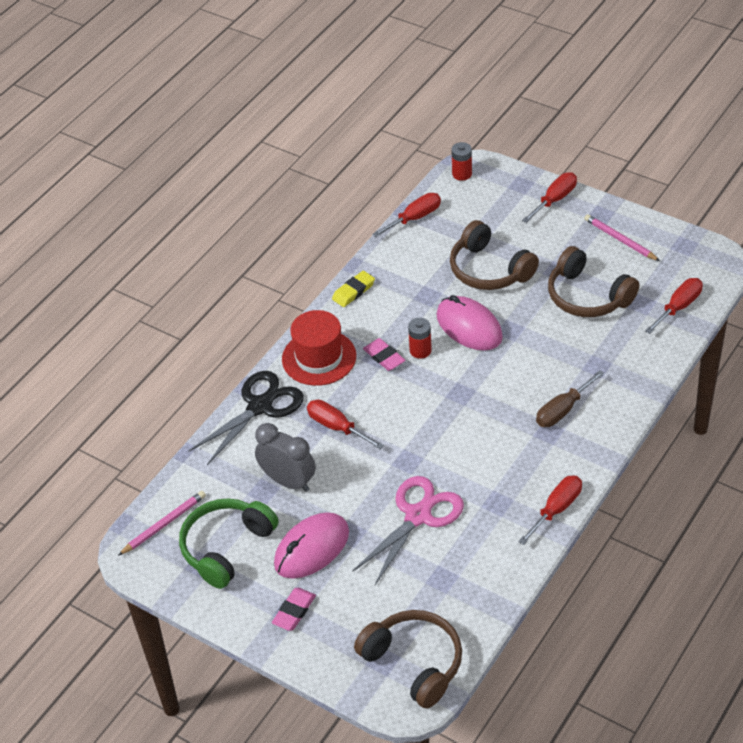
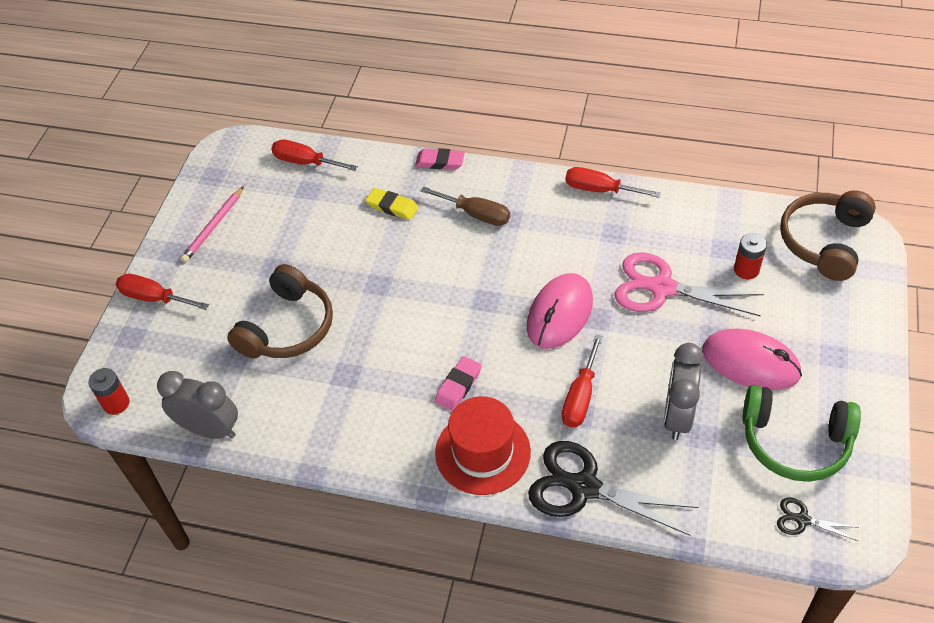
camera: 110 degrees left, 5 degrees up
(164, 524) = (802, 520): pink pencil -> black scissors
(294, 611) = (831, 351): pink eraser -> pink eraser (440, 162)
(353, 291) = (359, 453): yellow eraser -> yellow eraser (392, 206)
(415, 218) = (209, 429): red screwdriver -> grey clock
(420, 350) = (436, 354): red battery -> red battery (746, 270)
(469, 327) = (384, 320): pink mouse -> pink mouse (559, 314)
(587, 296) = (309, 233): brown headphones -> none

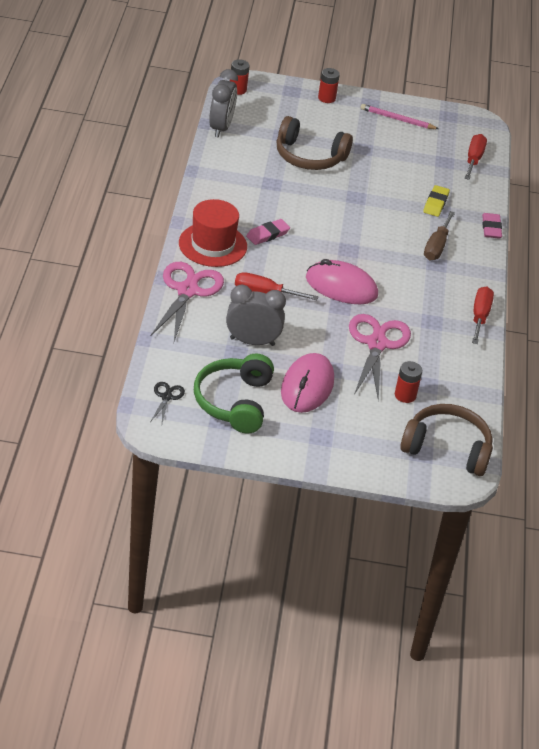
camera: 75 degrees right, 10 degrees down
(154, 298) = (326, 98): red screwdriver -> red battery
(458, 386) = (267, 234): pink eraser -> pink eraser turned 60 degrees counterclockwise
(584, 487) = (187, 290): black scissors -> pink scissors

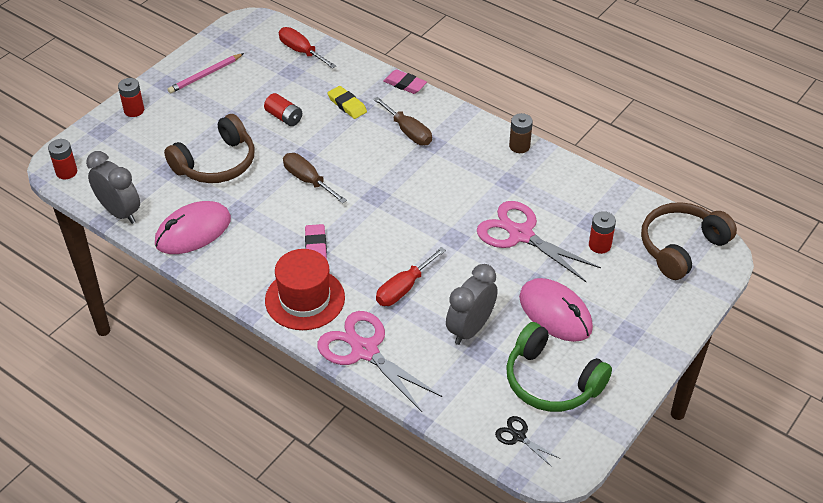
camera: 55 degrees left, 5 degrees up
(333, 208) = (308, 180): none -> brown screwdriver
(341, 287) = (426, 225): pink mouse -> pink mouse (193, 231)
(390, 174) = (284, 117): none -> red battery
(480, 316) = (519, 146): red screwdriver -> brown battery

